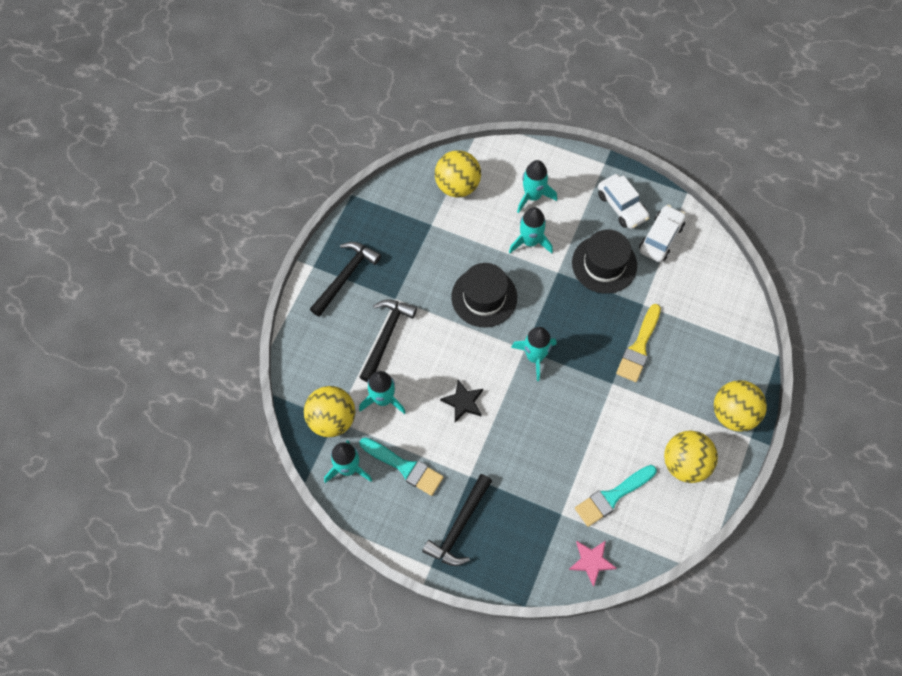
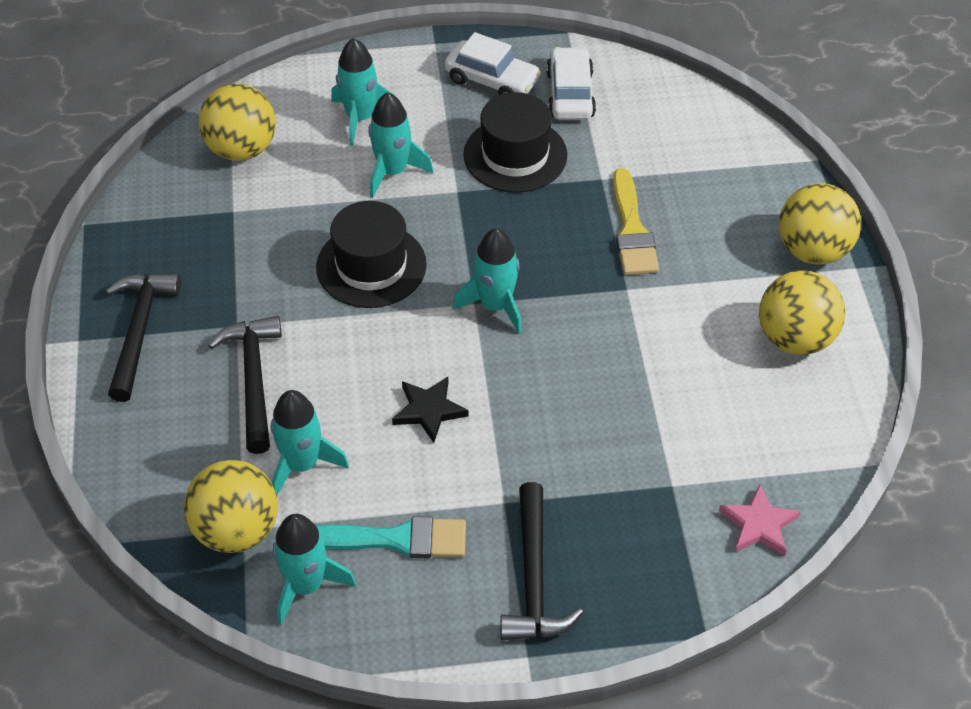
camera: 30 degrees left, 15 degrees down
(612, 496) = (727, 427): turquoise brush -> none

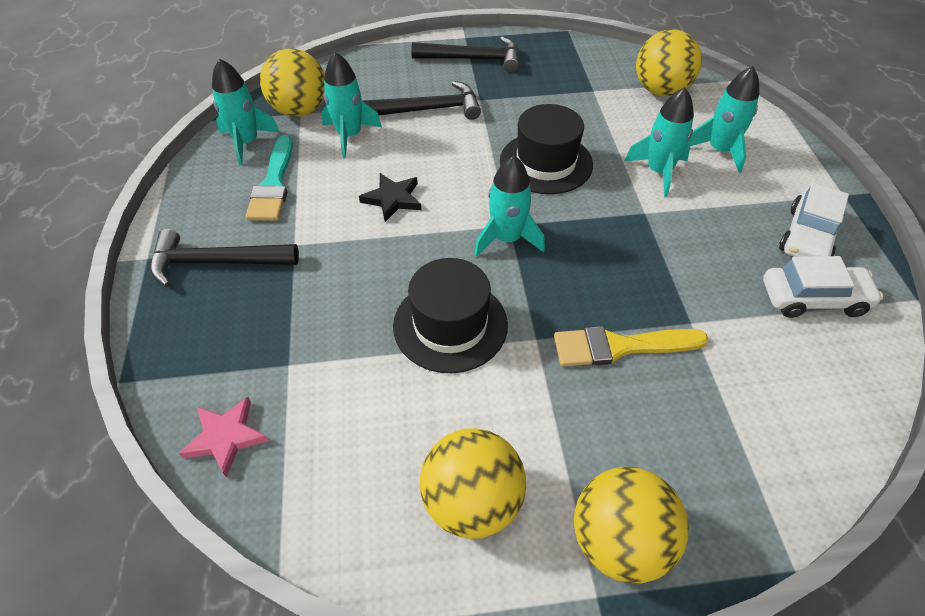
camera: 90 degrees right, 0 degrees up
(515, 155) = (705, 253): black hat -> black hat (450, 325)

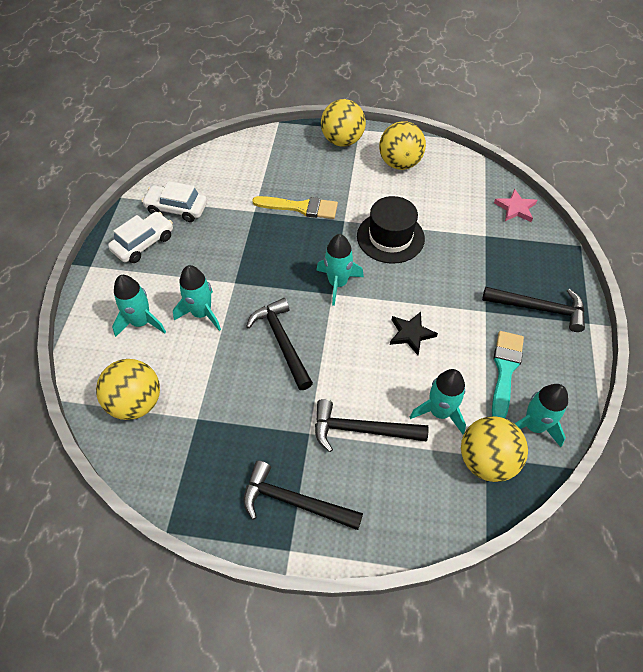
camera: 165 degrees left, 5 degrees up
(546, 163) = (282, 342): black hat -> black hammer

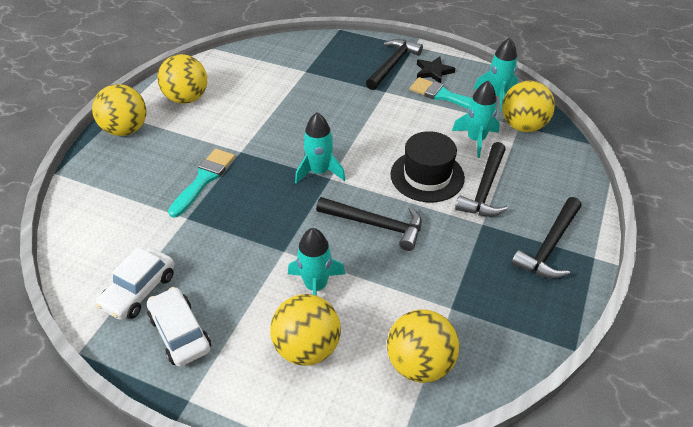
camera: 75 degrees left, 10 degrees down
(141, 322) = (307, 347): turquoise rocket -> yellow ball
(282, 342) = (376, 225): black hammer -> black hammer turned 150 degrees counterclockwise
(300, 207) = (204, 179): yellow brush -> turquoise brush
(390, 237) = (279, 125): black hat -> black hat (427, 176)
(411, 334) = (394, 138): black star -> black star (433, 72)
(515, 208) = (284, 48): pink star -> none

